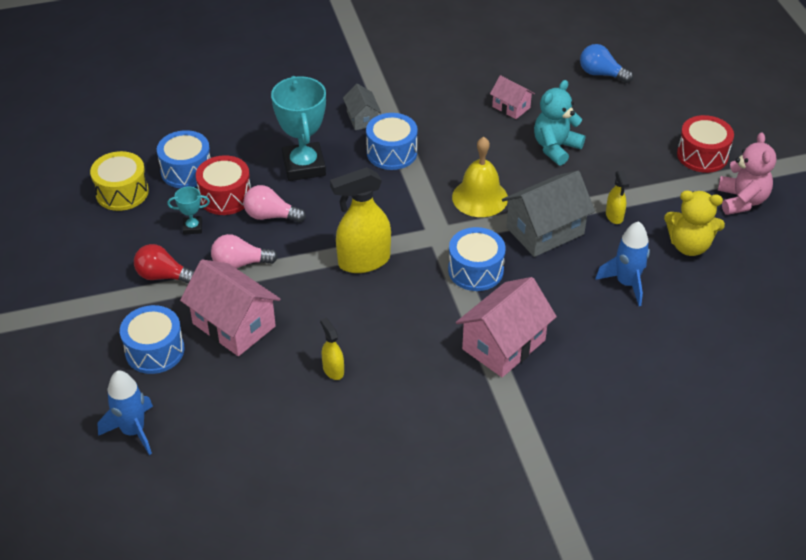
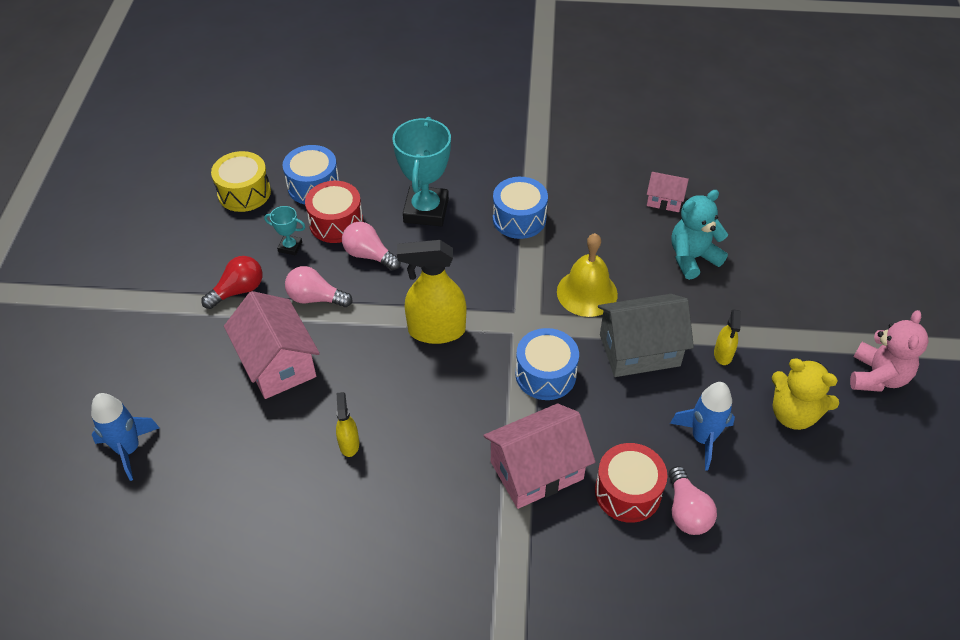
camera: 20 degrees right, 5 degrees up
(155, 350) = (191, 368): blue drum -> none
(163, 276) = (238, 291): red light bulb -> red light bulb turned 105 degrees clockwise
(362, 118) = (506, 174): grey house -> none
(511, 107) = (664, 200): pink house -> pink house turned 45 degrees counterclockwise
(601, 74) = (778, 187): blue light bulb -> none
(638, 340) = (686, 511): none -> pink light bulb
(702, 155) = (853, 309): red drum -> red drum (628, 492)

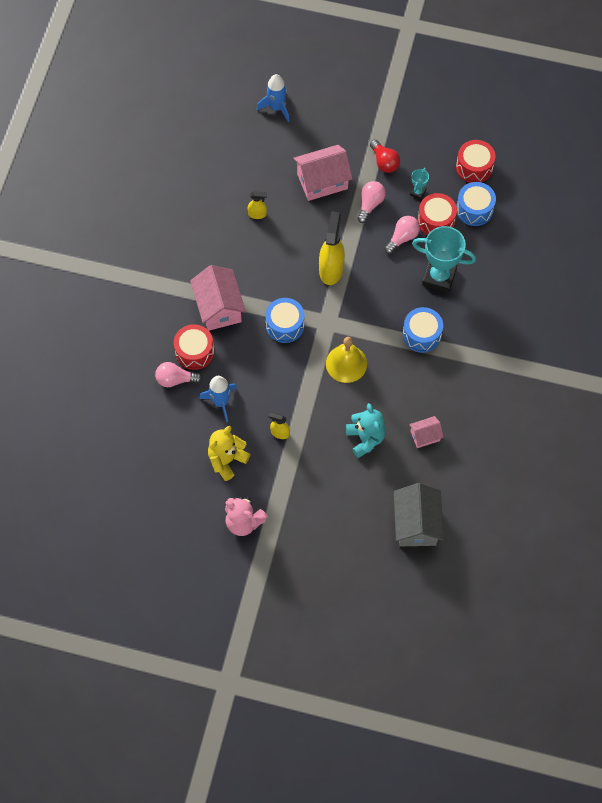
camera: 100 degrees right, 15 degrees up
(244, 193) = (474, 167): yellow drum -> red drum
(639, 350) = (293, 384): grey house -> grey house (416, 523)
(664, 200) = (425, 436): pink house -> pink house turned 45 degrees clockwise

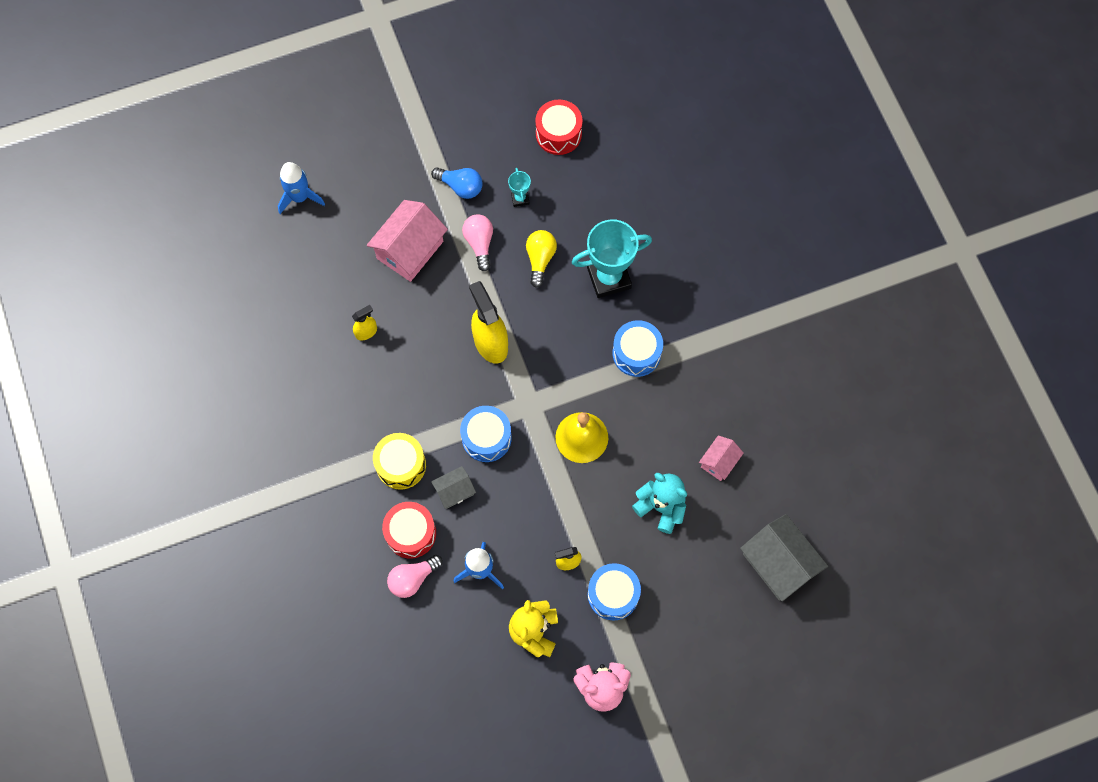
camera: 35 degrees left, 5 degrees up
(219, 307) = (401, 465): pink house -> yellow drum
(240, 344) = (454, 491): none -> grey house
(384, 162) = (460, 186): red light bulb -> blue light bulb
(402, 238) = (540, 259): pink light bulb -> yellow light bulb
(436, 221) = (561, 218): red drum -> none
(474, 209) = (592, 180): blue drum -> blue drum (613, 594)

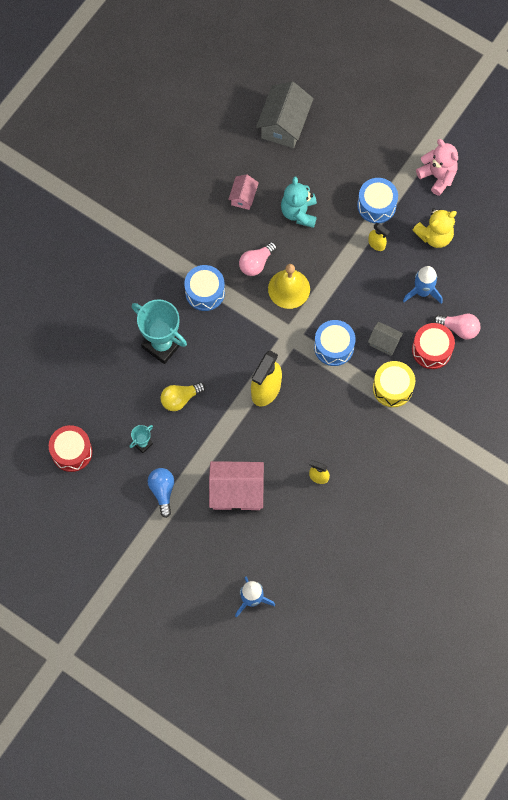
camera: 125 degrees left, 0 degrees up
(479, 243) = (197, 447): pink light bulb -> pink light bulb (256, 263)
(719, 462) = (243, 197): pink house -> pink house turned 75 degrees counterclockwise

